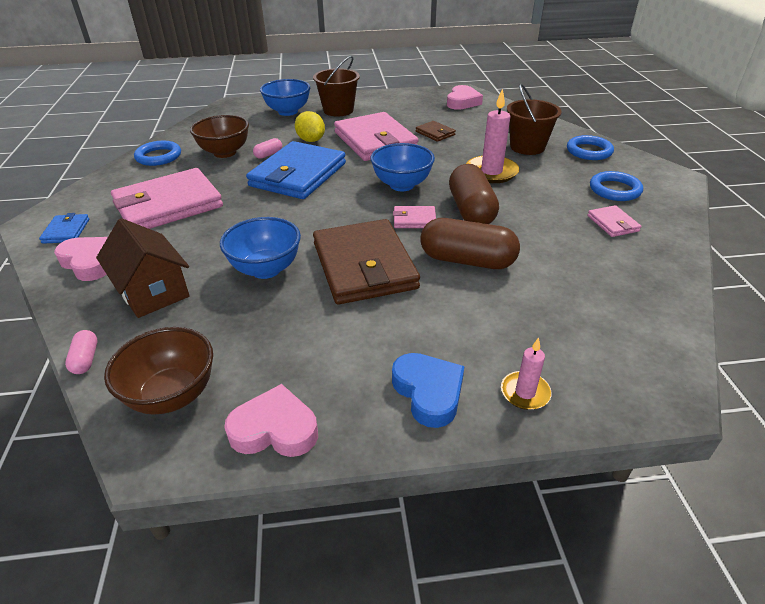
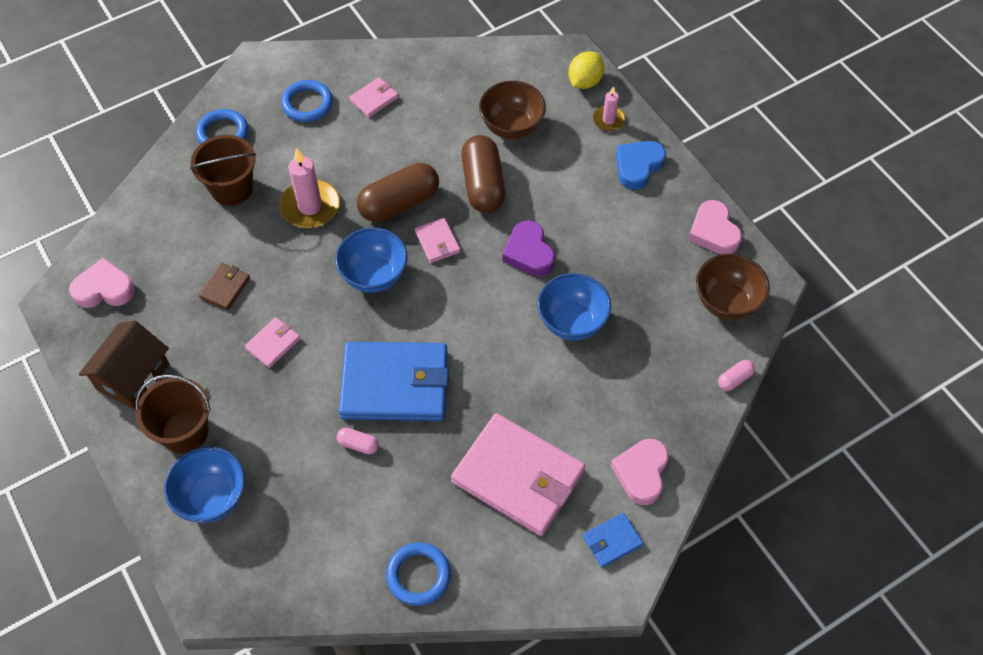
camera: 115 degrees left, 20 degrees up
(153, 291) = (645, 389): brown house -> brown house (133, 376)
(225, 152) = (374, 500): brown bowl -> brown bowl (511, 127)
(311, 140) = (298, 417): yellow lemon -> yellow lemon (585, 81)
(364, 266) = (529, 252): brown wallet -> purple heart
(375, 141) = (273, 344): pink wallet -> pink wallet, size x0.44

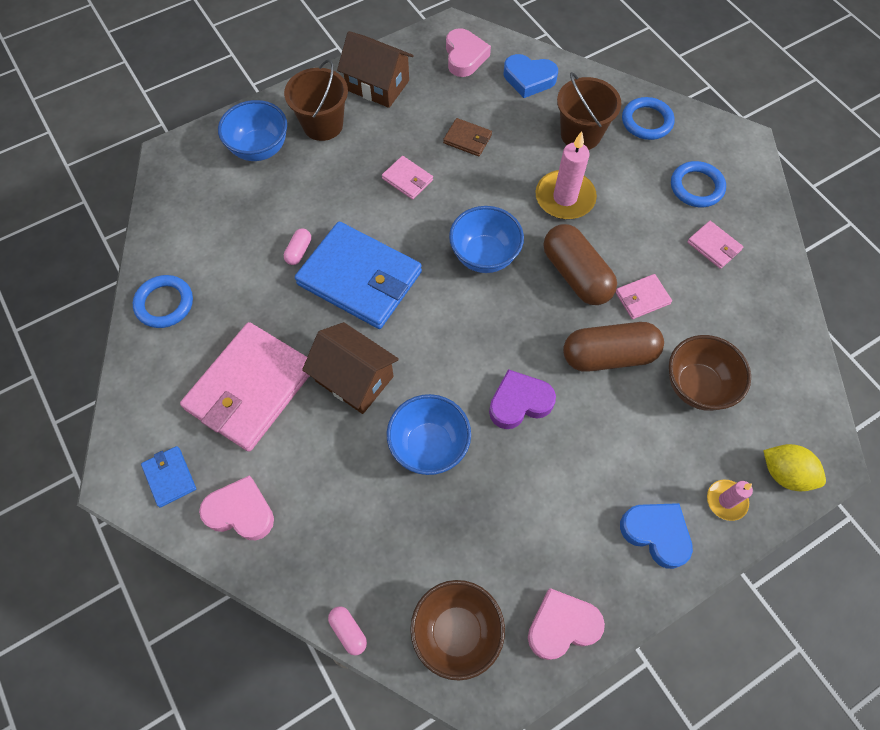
camera: 90 degrees right, 5 degrees up
(149, 229) = (529, 79): none -> blue heart
(395, 384) = (360, 278): blue wallet -> blue wallet turned 60 degrees counterclockwise
(437, 242) = (528, 311): pink wallet -> pink wallet (642, 298)
(507, 385) = (354, 379): none -> brown house

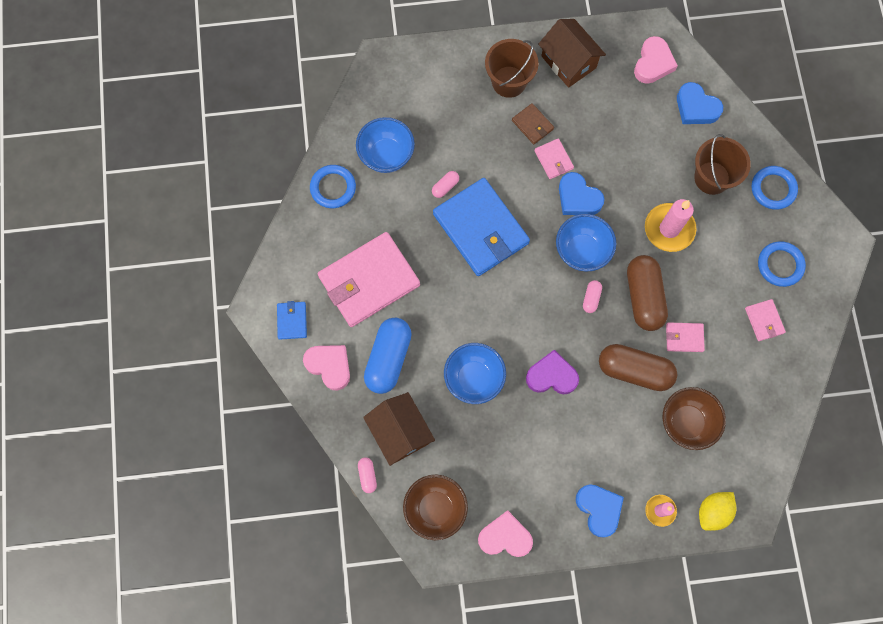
camera: 25 degrees right, 10 degrees up
(260, 149) = (451, 83): blue bowl -> blue bowl (386, 155)
(313, 469) = (388, 358): none -> blue capsule
(354, 379) = (443, 306): brown house -> brown house (400, 432)
(452, 206) = (578, 198): none -> blue heart
(467, 139) = (618, 143): brown wallet -> brown wallet (532, 125)
(520, 300) = (591, 298): none -> pink capsule
(785, 473) = (713, 512): yellow lemon -> yellow lemon turned 75 degrees clockwise

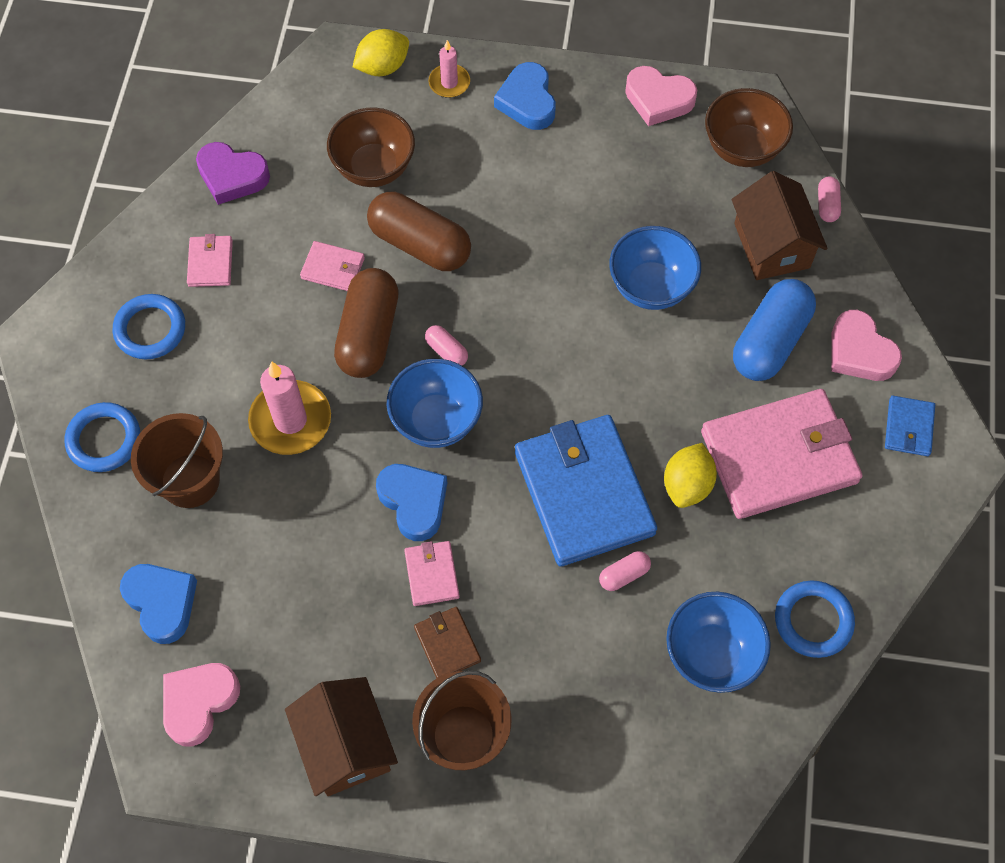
camera: 165 degrees left, 10 degrees down
(421, 249) = (687, 485): none -> yellow lemon
(551, 376) = (539, 264): purple heart -> purple heart (232, 176)
(591, 298) = (446, 351): pink capsule -> pink capsule turned 75 degrees counterclockwise

